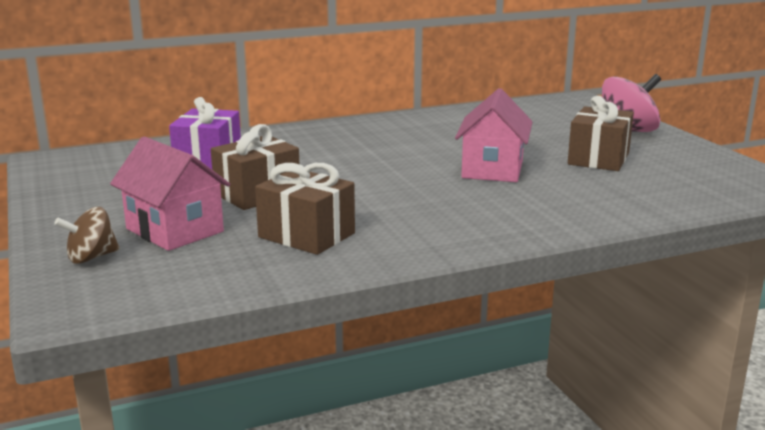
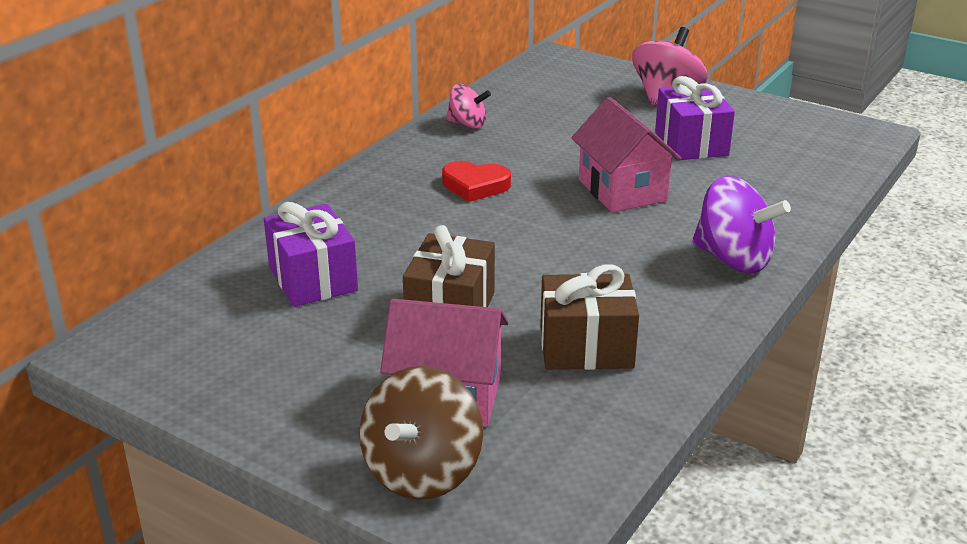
camera: 35 degrees left, 10 degrees up
(91, 257) = (422, 472): brown spinning top -> brown spinning top, size x1.66
(391, 144) = (475, 186): none -> red heart
(444, 117) = (467, 124): none -> pink spinning top
(509, 224) = (733, 259): none -> purple spinning top
(598, 159) = (691, 143): brown gift -> purple gift

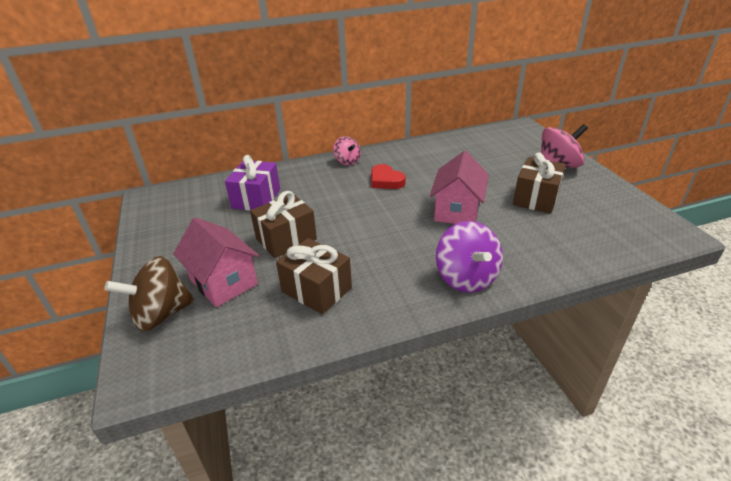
camera: 40 degrees right, 5 degrees up
(467, 124) = (426, 148): pink spinning top -> pink spinning top (347, 161)
(691, 143) = (536, 198): purple gift -> brown gift

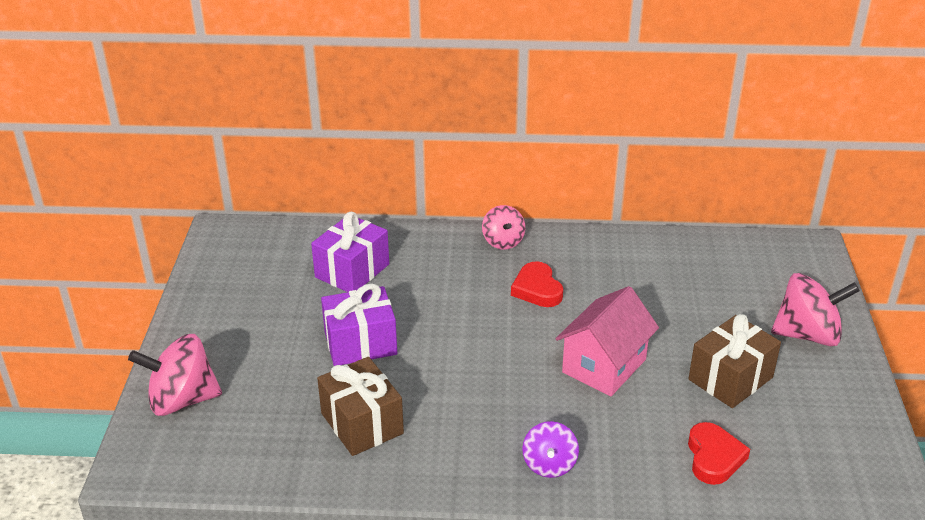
camera: 20 degrees right, 0 degrees up
(161, 314) = (182, 400): brown spinning top -> pink spinning top
(223, 282) = (263, 380): pink house -> none
(286, 239) = (360, 343): brown gift -> purple gift
(466, 278) = (549, 464): purple spinning top -> purple spinning top, size x0.60
(563, 243) = (714, 457): none -> red heart

